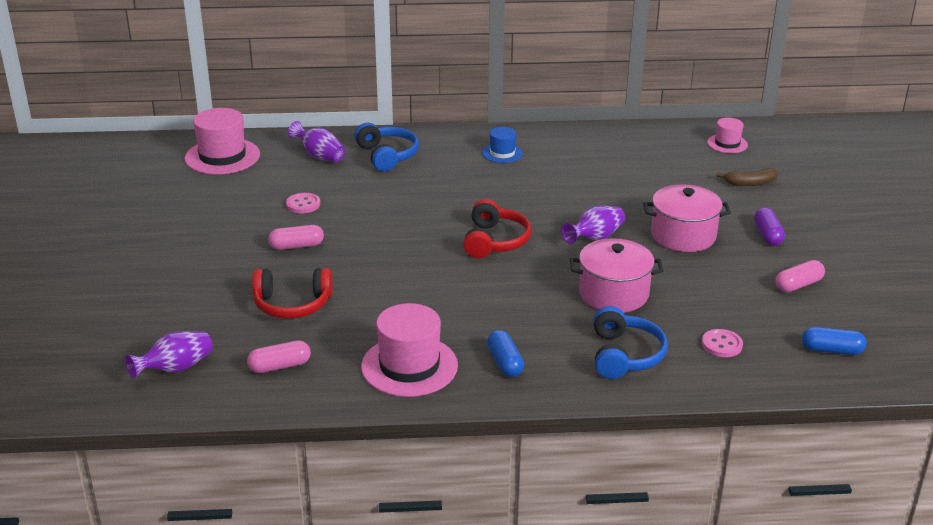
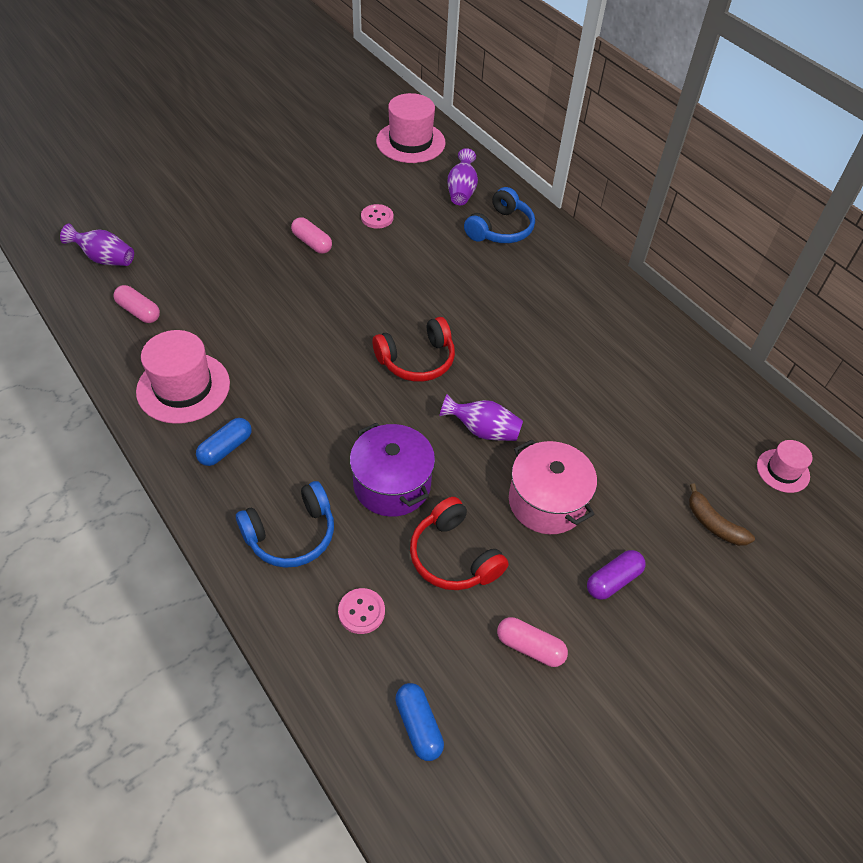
camera: 55 degrees right, 20 degrees up
(292, 304) = (227, 279): red headphones -> red headphones (454, 556)
(502, 153) = (578, 299): blue hat -> none
(613, 294) = (392, 484): pink pot -> purple pot

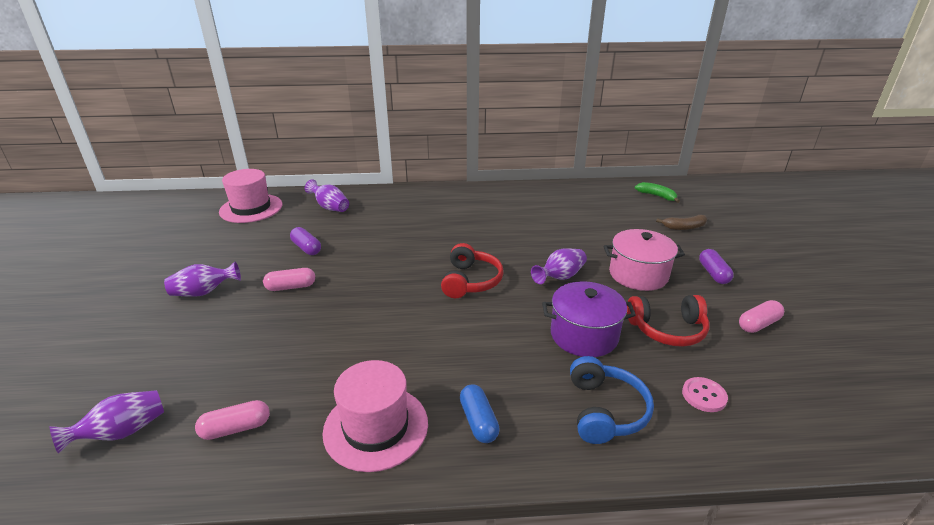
camera: 55 degrees left, 20 degrees down
(267, 198) = (204, 292): none -> purple vase
(377, 217) = (306, 248): pink button -> purple capsule
(418, 725) = (820, 402): blue capsule -> none
(500, 229) = (384, 207): blue headphones -> none
(783, 471) = (657, 196): pink hat -> green banana

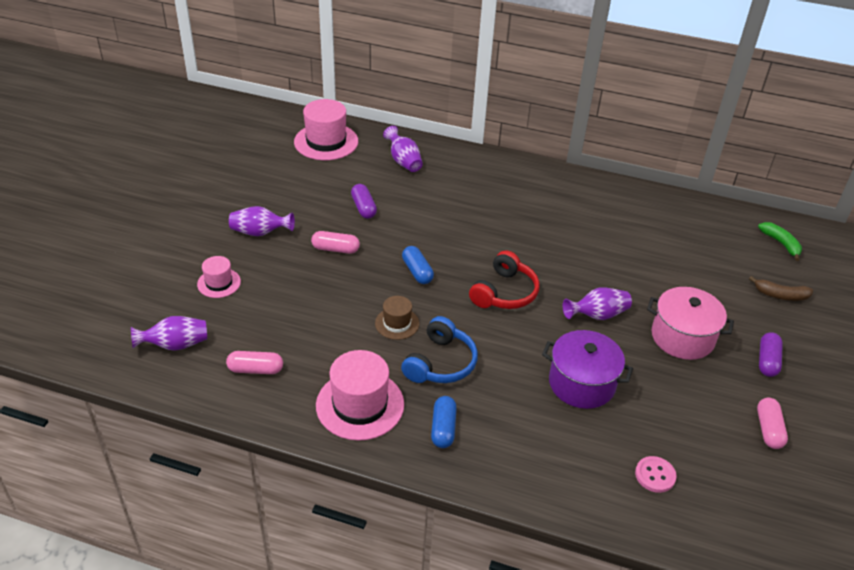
camera: 20 degrees right, 10 degrees up
(167, 350) = (219, 283): none -> pink hat
(381, 285) = (417, 271): none -> blue capsule
(381, 334) = (397, 323): none -> brown hat
(605, 410) = (555, 456): blue headphones -> blue headphones (440, 363)
(667, 329) = (668, 404): red headphones -> none
(758, 324) = (768, 429): pink capsule -> pink capsule turned 75 degrees counterclockwise

